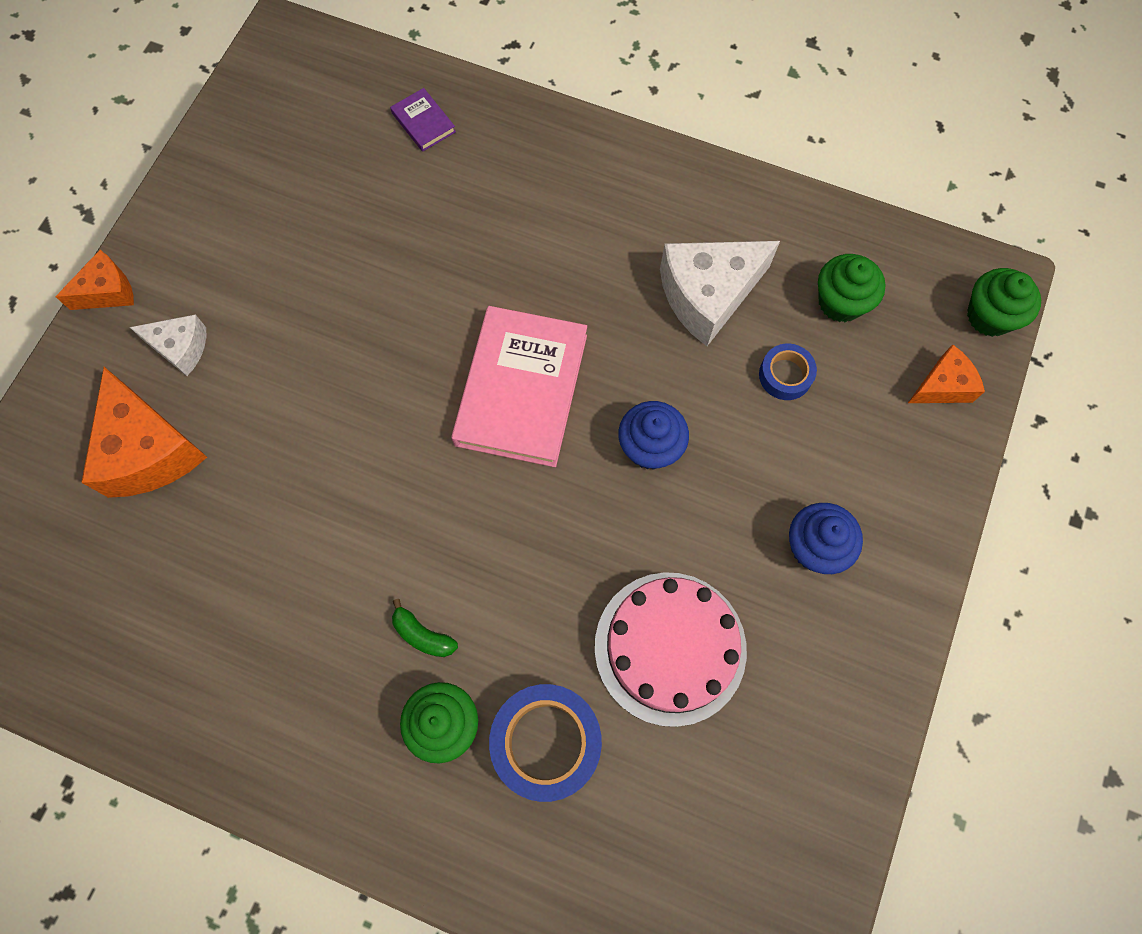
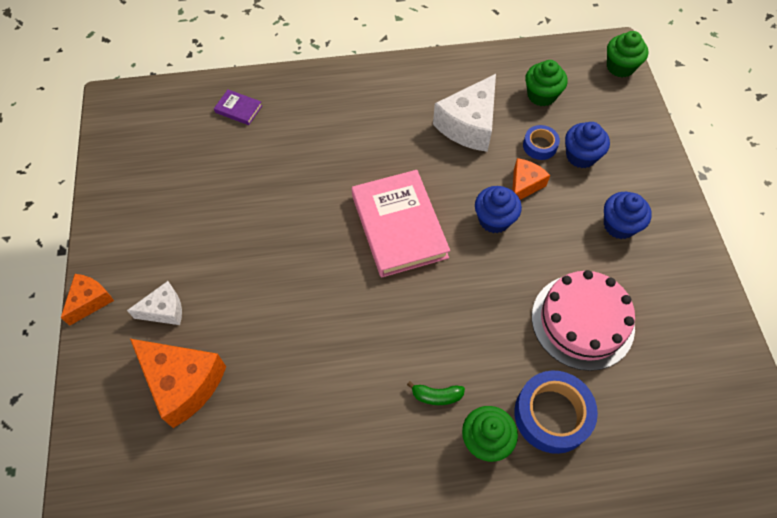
camera: 30 degrees left, 10 degrees down
(833, 420) = (581, 156): none -> blue cupcake
(942, 386) = (623, 111): orange cheese -> orange cheese (524, 185)

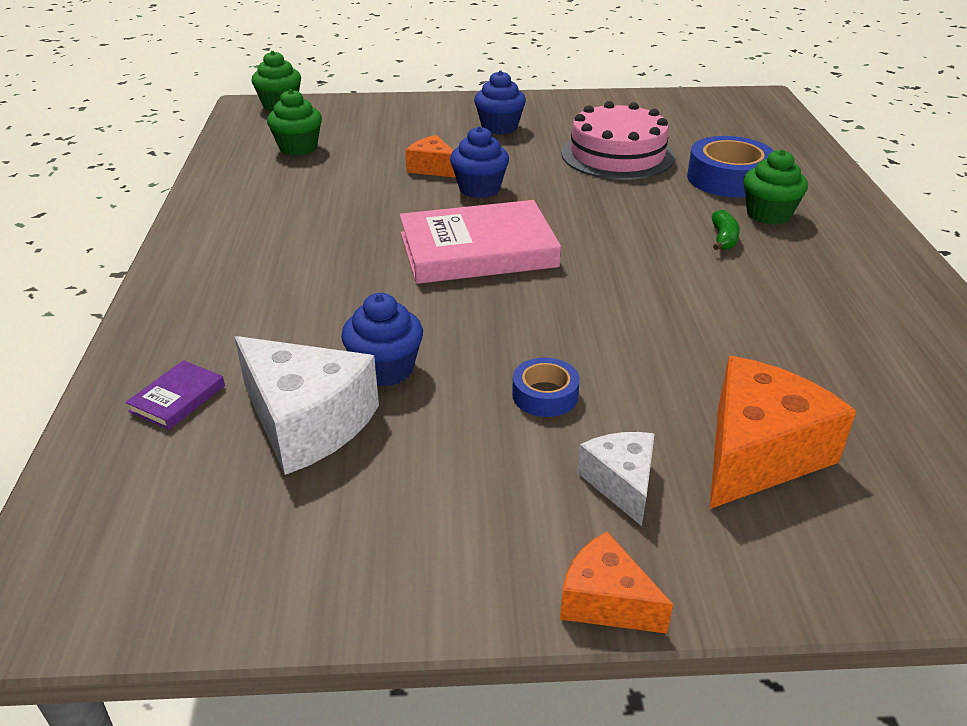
camera: 85 degrees left, 25 degrees down
(469, 125) = (323, 193): white cheese -> white cheese (306, 423)
(539, 146) = (377, 155): blue tape -> blue tape (545, 395)
(581, 156) = (400, 136): blue cupcake -> blue cupcake (385, 369)

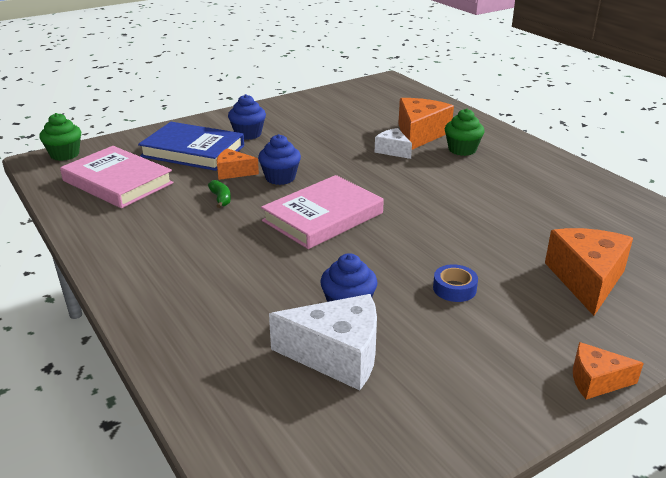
camera: 30 degrees left, 5 degrees down
(178, 399) = (234, 374): purple book -> none
(298, 148) = (117, 182): green cupcake -> pink book
(414, 132) = (193, 151): none -> blue book
(617, 155) = (342, 135): pink cake -> none
(621, 483) = (542, 320): white cheese -> white cheese (393, 150)
(723, 239) = (453, 170): green banana -> green banana (221, 199)
(728, 178) = (420, 134): blue tape -> orange cheese

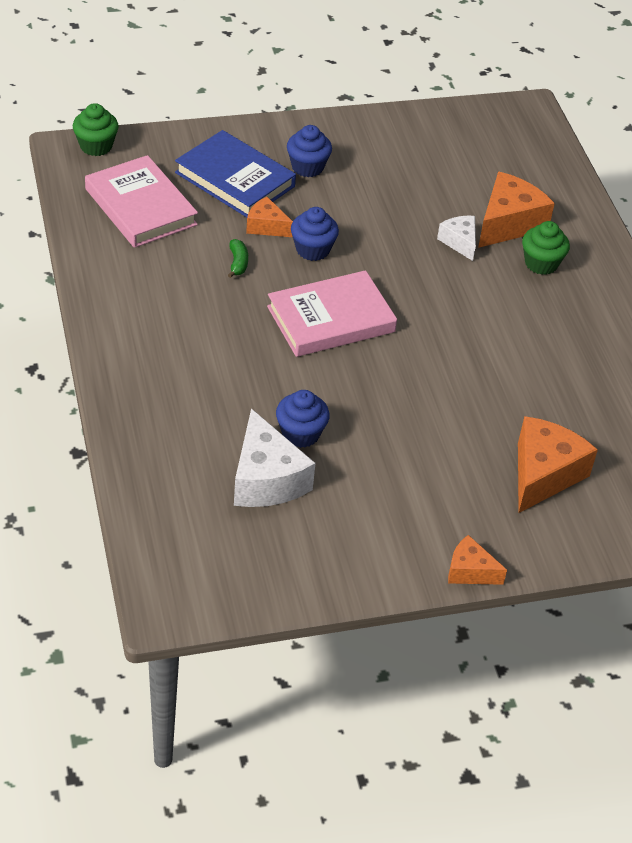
camera: 15 degrees right, 15 degrees up
(337, 355) = (266, 479): white cheese -> white cheese turned 45 degrees clockwise
(454, 288) = (409, 445): blue tape -> none

